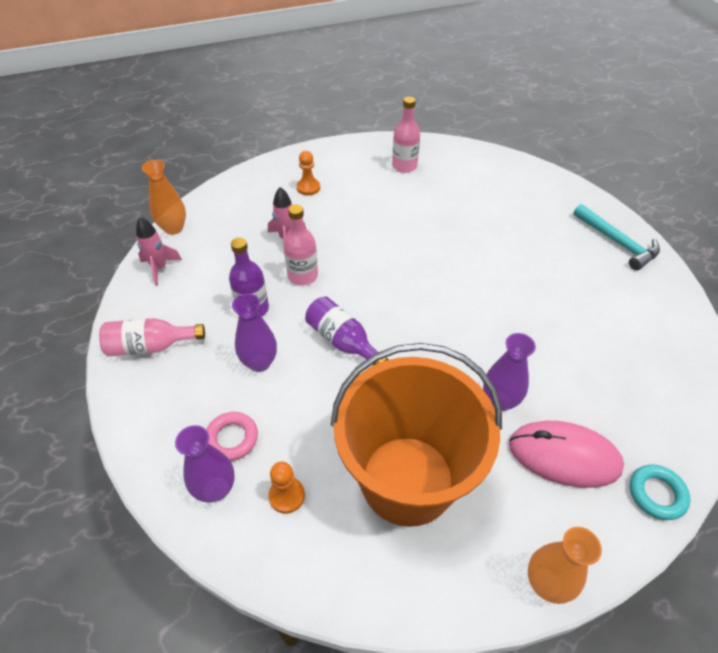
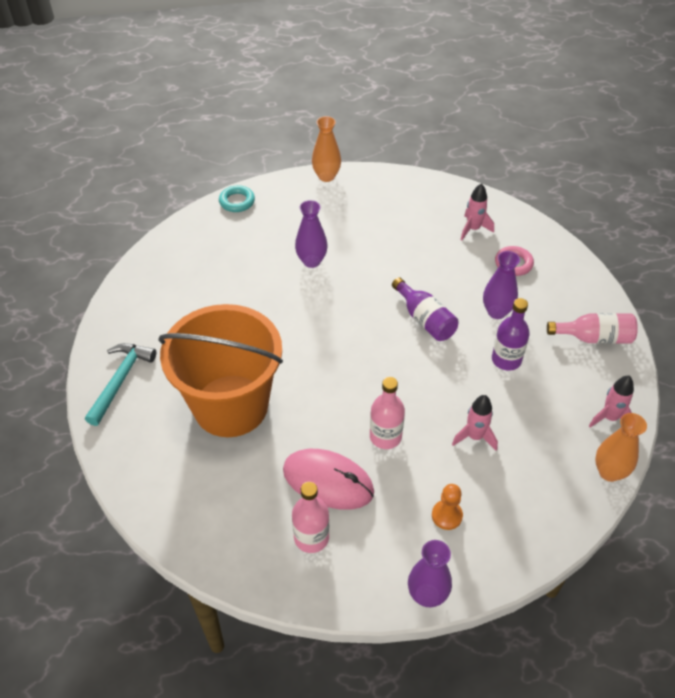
camera: 170 degrees left, 0 degrees up
(216, 489) = (520, 238): purple vase -> purple vase (427, 595)
(287, 496) = (473, 229): orange pawn -> pink rocket
(303, 276) = (458, 388): pink bottle -> pink bottle (385, 436)
(407, 480) = (393, 227): orange bucket -> orange bucket (231, 405)
(564, 456) = (283, 226): pink mouse -> pink mouse (328, 481)
(617, 242) = (120, 380): turquoise hammer -> turquoise hammer turned 45 degrees clockwise

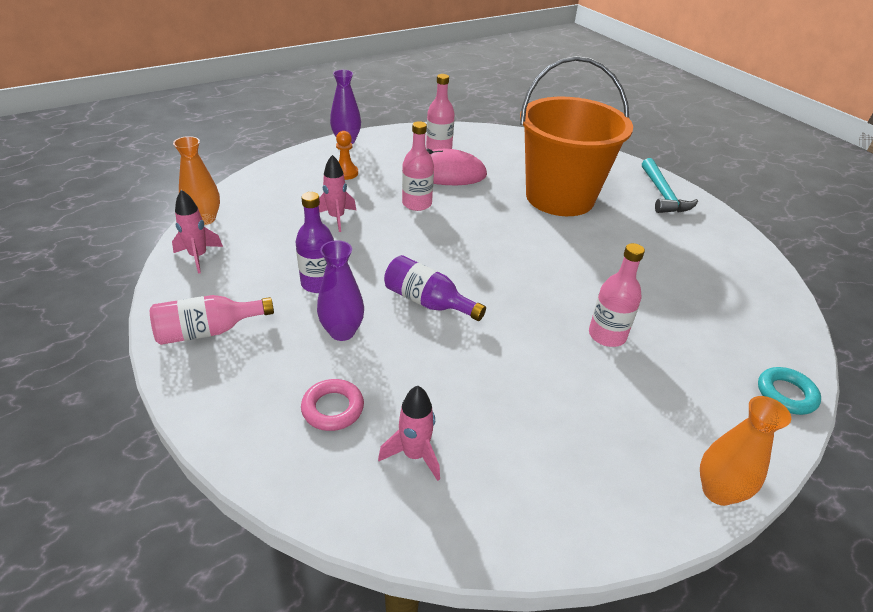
camera: 155 degrees right, 10 degrees down
(311, 261) = (607, 335): purple vase -> pink bottle

